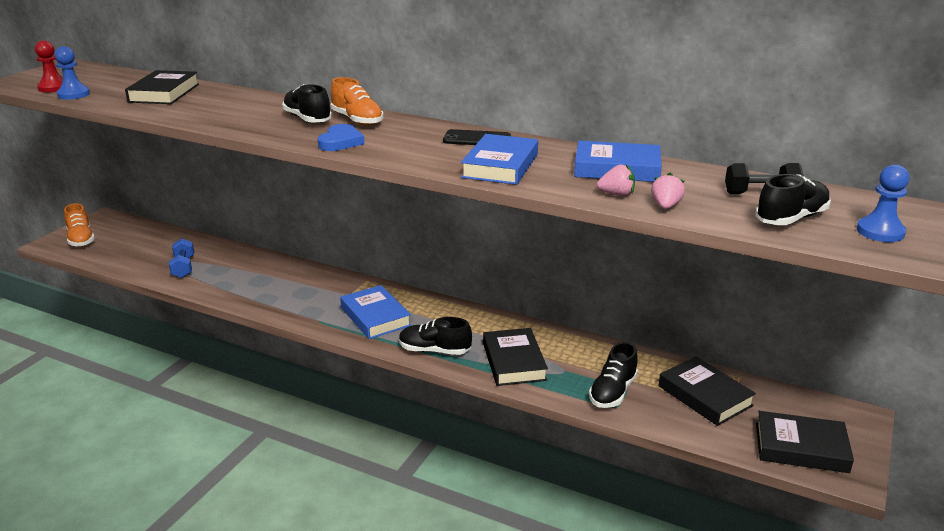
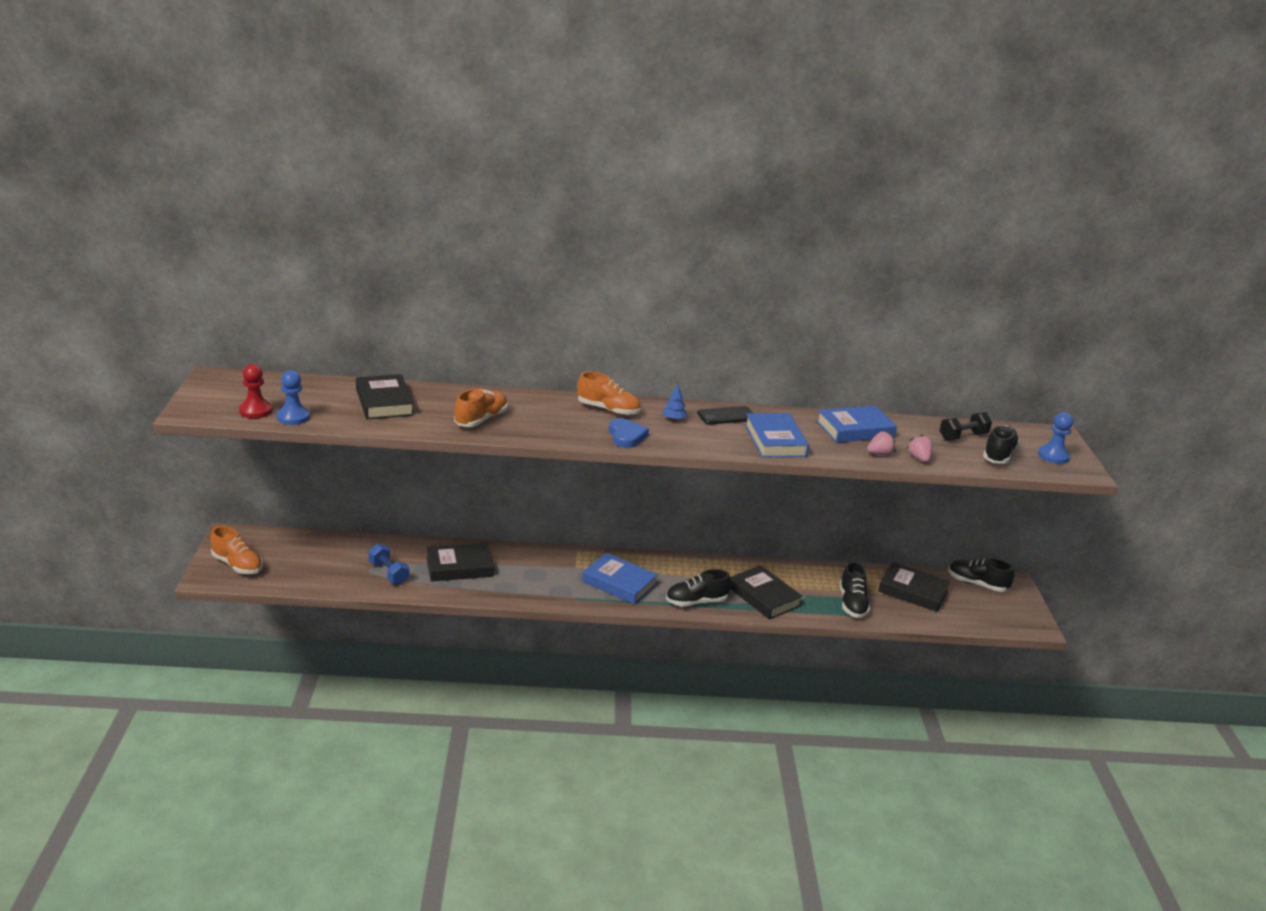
camera: 30 degrees left, 0 degrees up
(223, 114) = (481, 420): none -> orange shoe
(307, 119) = (564, 415): black shoe -> black shoe (977, 584)
(413, 135) = (673, 419): none -> blue tree
(801, 447) = (996, 614): black book -> black book (459, 567)

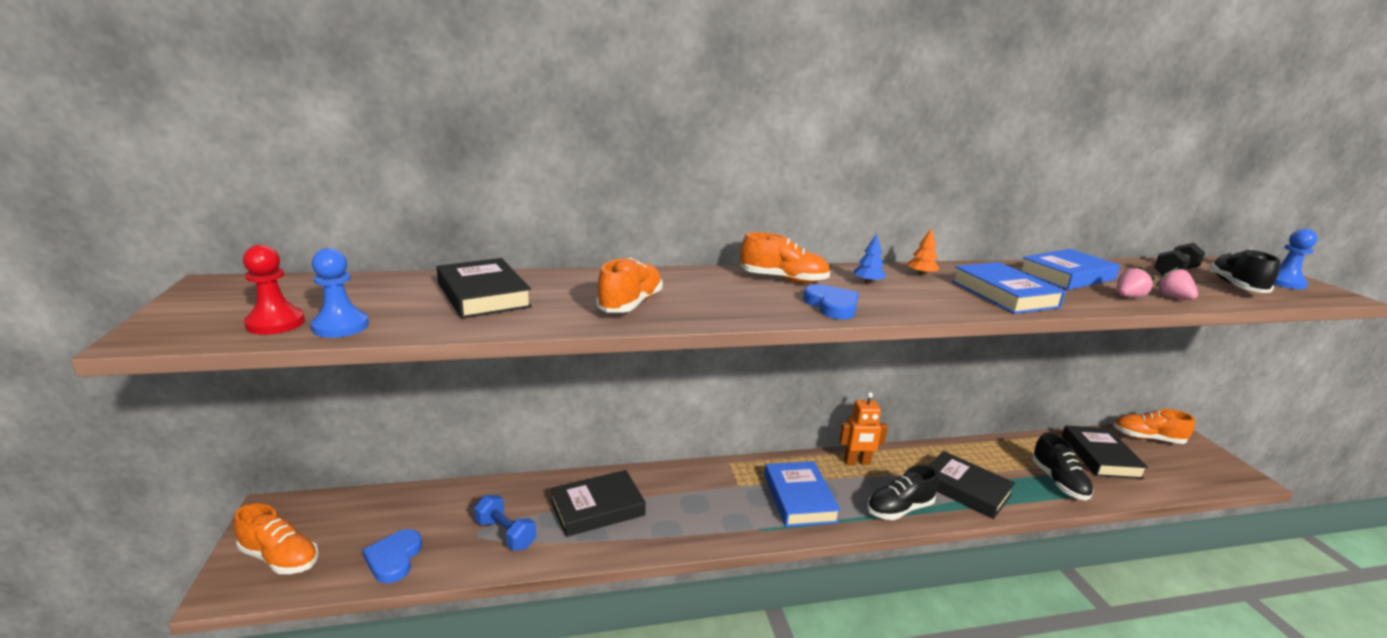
camera: 10 degrees left, 5 degrees down
(311, 576) = (394, 559): none -> blue heart
(619, 583) = (799, 498): blue book -> blue book turned 60 degrees clockwise
(685, 565) = (857, 462): none -> orange robot
(726, 416) = (921, 274): black phone -> orange tree
(912, 591) = (1100, 456): black book -> black book turned 75 degrees clockwise
(977, 584) = (1147, 438): black shoe -> orange shoe

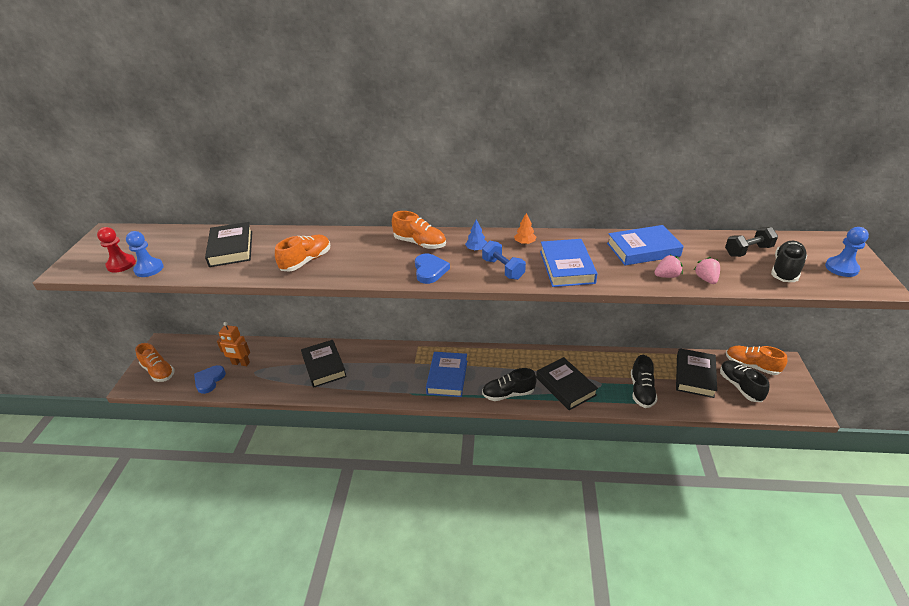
camera: 20 degrees right, 15 degrees up
(506, 534) = (268, 375): blue dumbbell -> blue dumbbell (503, 269)
(597, 508) = (324, 366): black book -> black book turned 75 degrees clockwise
(857, 462) = (503, 356): orange robot -> orange robot (240, 363)
(1157, 462) = (740, 386): none -> black shoe

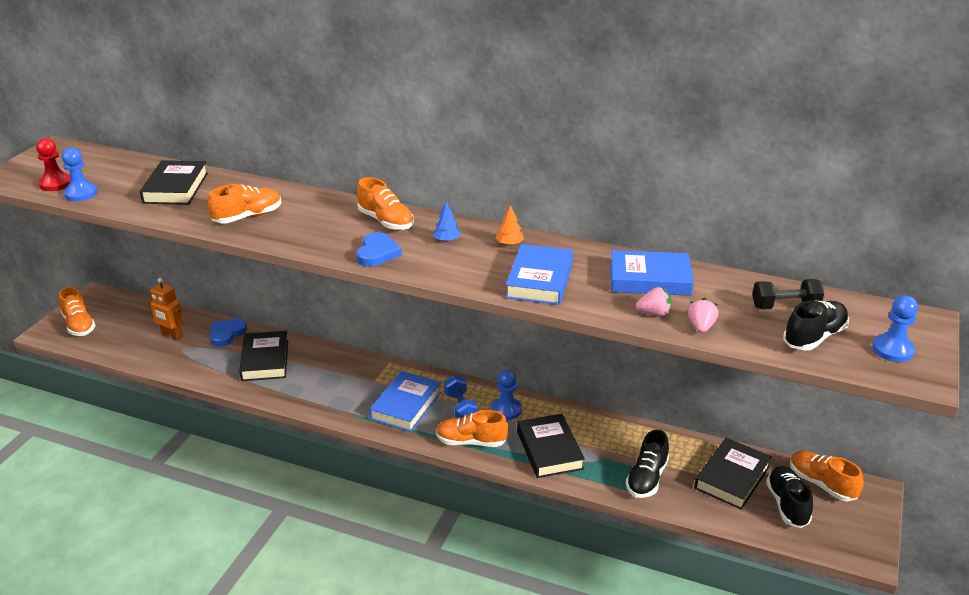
camera: 15 degrees right, 5 degrees down
(209, 380) = (129, 347): blue heart -> blue heart (227, 334)
(503, 269) = (462, 267): blue dumbbell -> blue dumbbell (461, 408)
(508, 394) = (471, 441): black shoe -> orange shoe
(520, 363) = (506, 410): none -> blue pawn

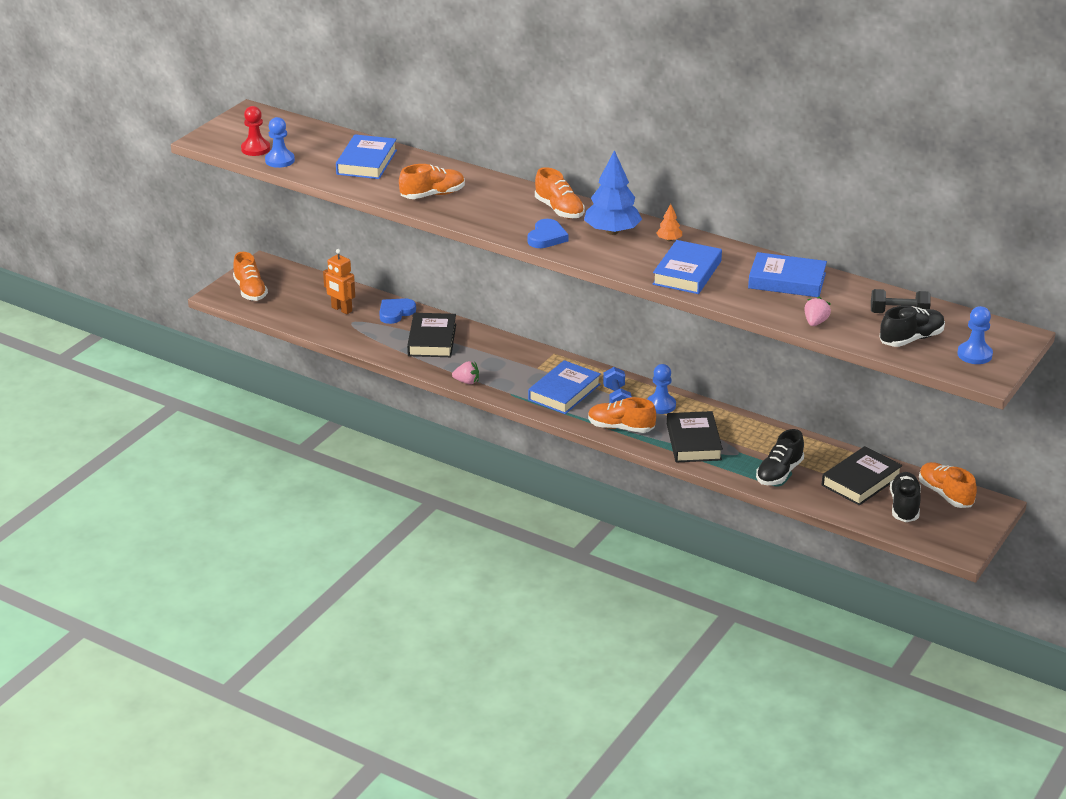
camera: 10 degrees right, 0 degrees up
(175, 188) = (366, 162): black book -> blue book
(447, 240) = (612, 231): blue tree -> blue tree, size x2.21
(654, 314) = (779, 308): pink strawberry -> pink strawberry (467, 382)

